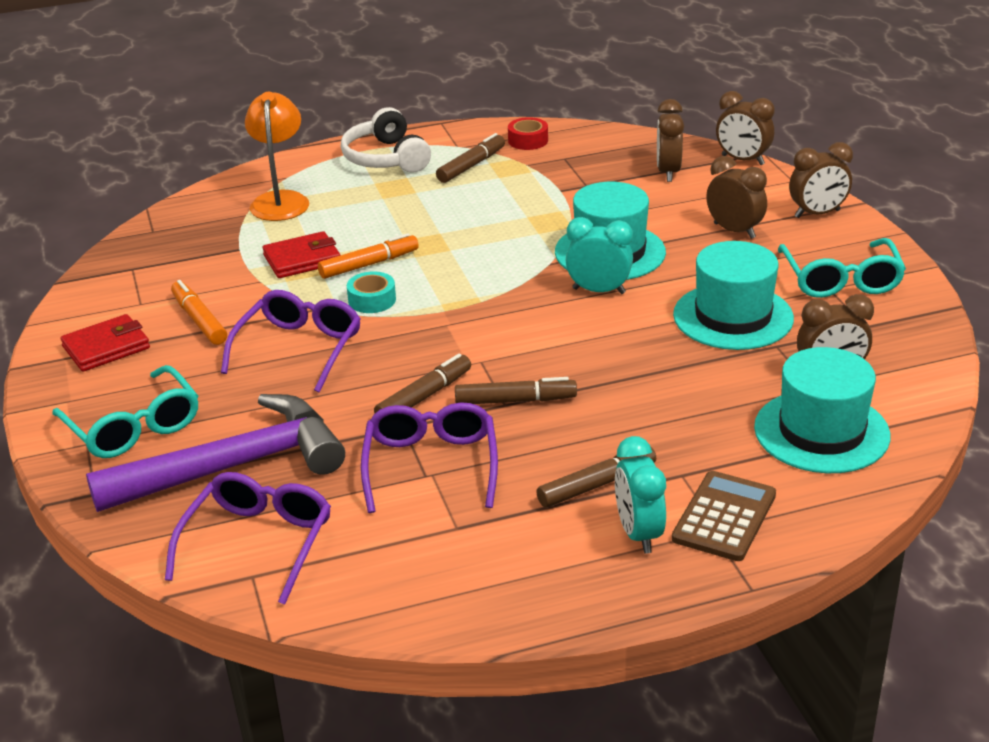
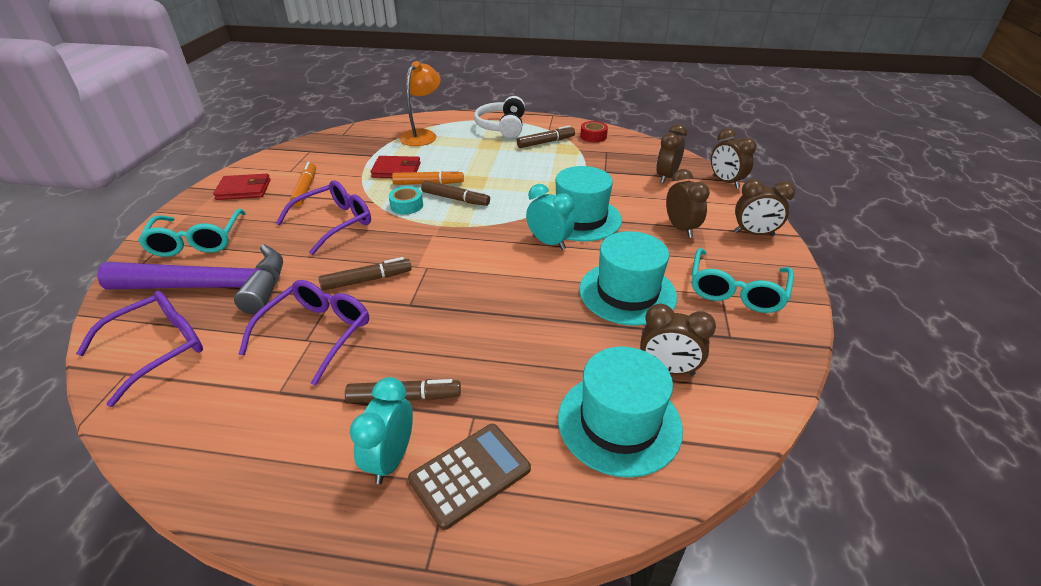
camera: 25 degrees right, 5 degrees up
(515, 400) = (418, 304): brown marker -> brown marker (455, 199)

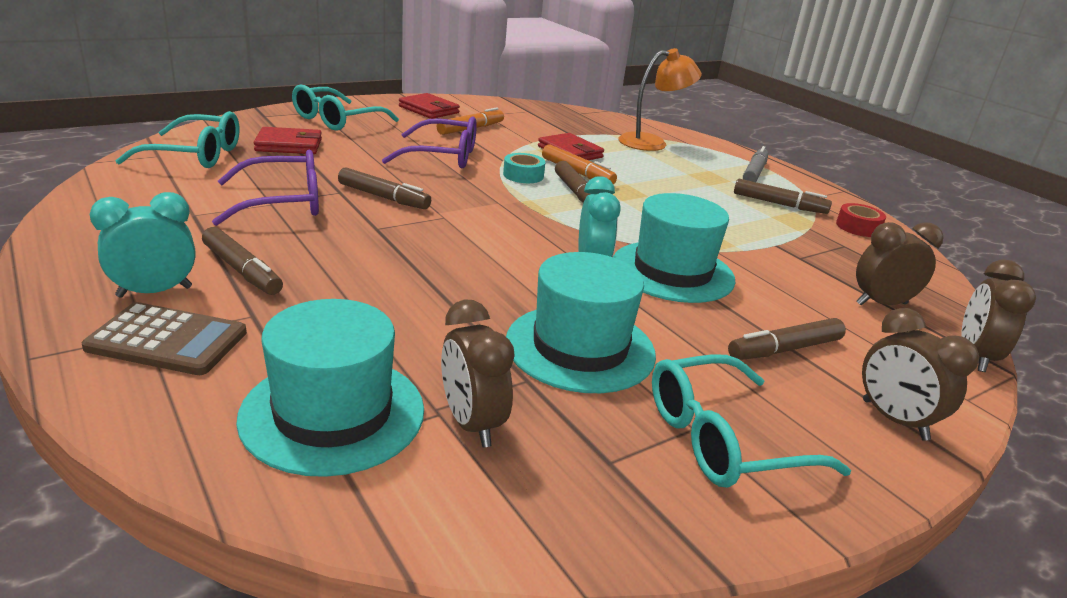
camera: 45 degrees right, 10 degrees down
(158, 349) = (195, 155): purple glasses -> turquoise glasses
(212, 287) = (289, 145): purple hammer -> red wallet
(502, 127) = (754, 172): white headphones -> grey marker
(680, 228) = (784, 349): brown clock -> brown marker

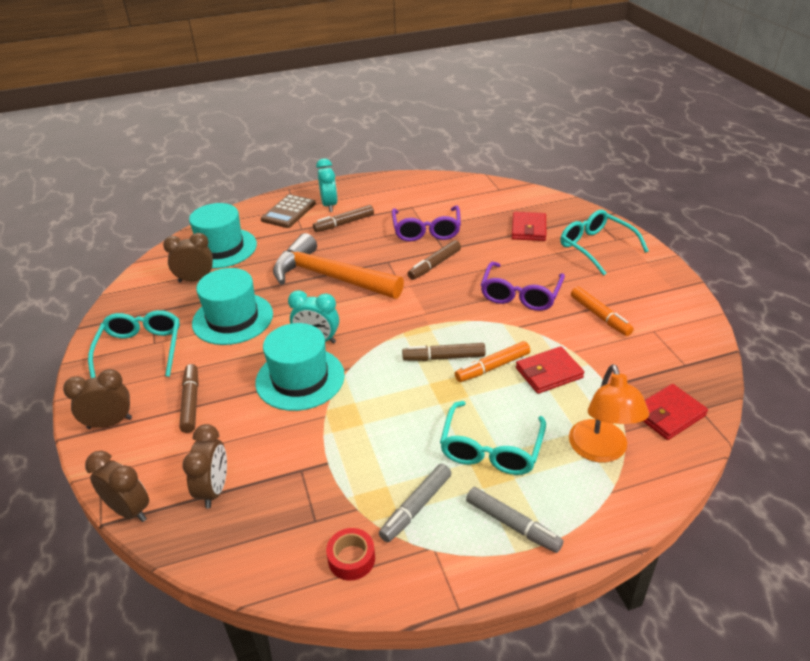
camera: 110 degrees right, 10 degrees up
(195, 155) = (501, 199): turquoise glasses -> turquoise glasses (491, 449)
(429, 110) = (650, 295): red wallet -> red wallet (668, 414)
(430, 270) = (330, 277): none -> orange hammer
(523, 175) = (482, 333): turquoise tape -> none
(779, 204) = (416, 507): brown marker -> grey marker

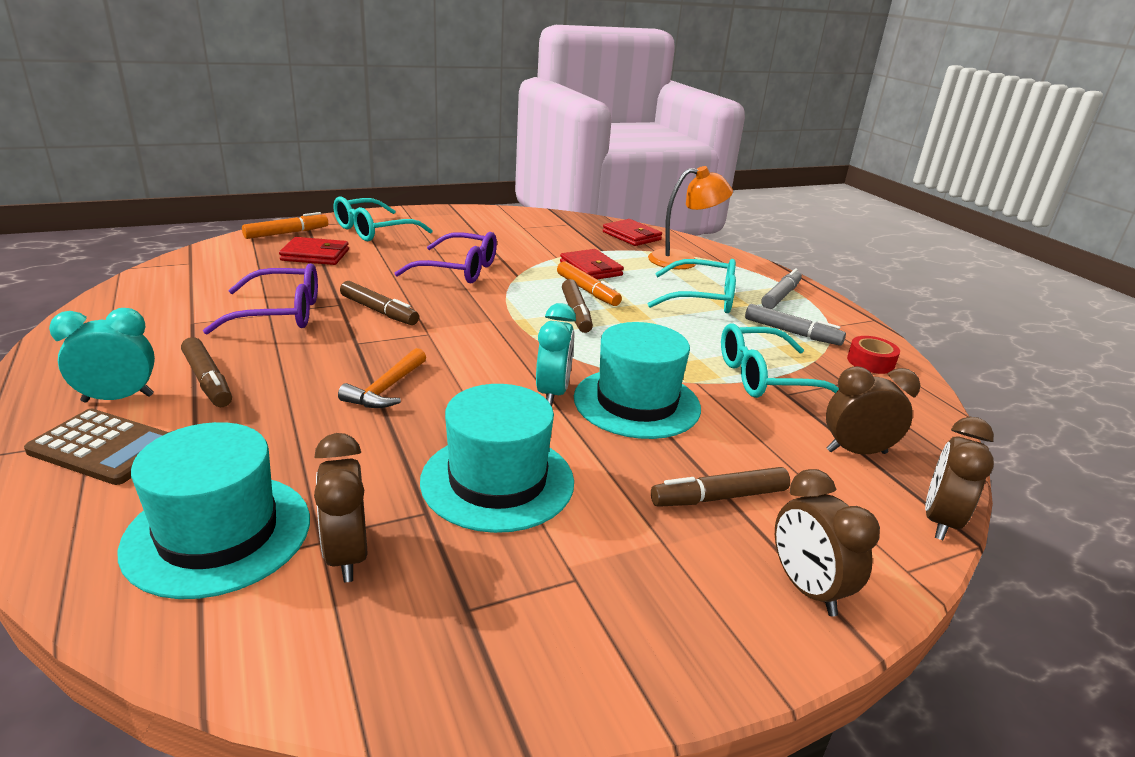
camera: 100 degrees left, 10 degrees down
(141, 350) = (601, 594): turquoise glasses -> turquoise glasses (766, 378)
(330, 277) = (386, 389): orange hammer -> orange hammer, size x0.46
(600, 316) = (501, 242): orange marker -> orange marker (287, 233)

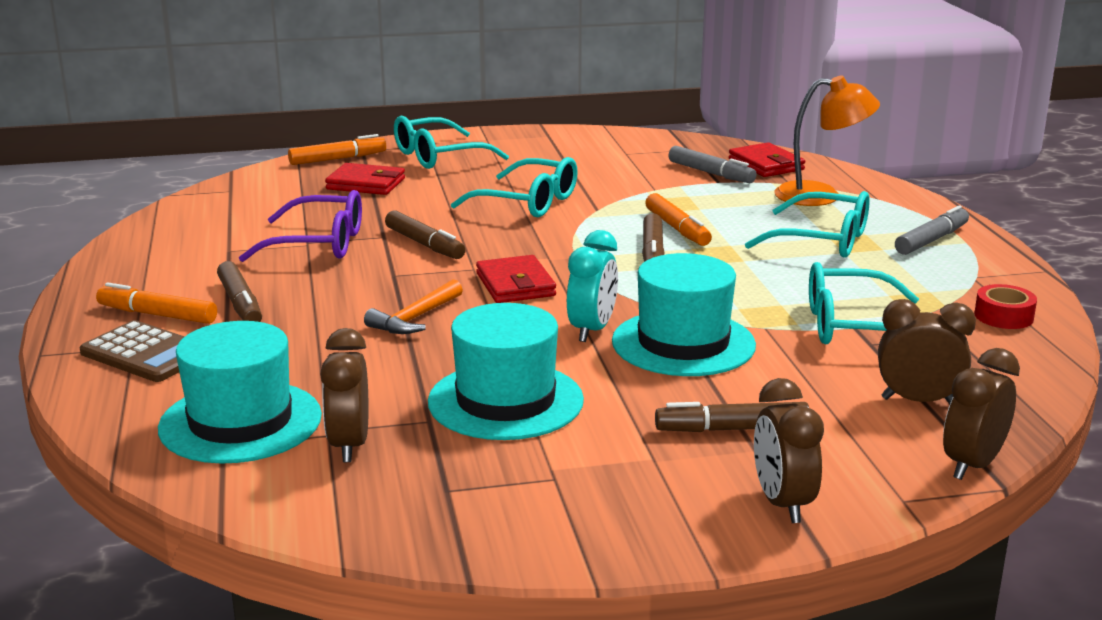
camera: 15 degrees right, 5 degrees down
(118, 398) = (157, 315): turquoise clock -> orange marker
(458, 270) = (528, 202): purple glasses -> turquoise glasses
(591, 269) = (693, 204): red wallet -> red wallet (515, 285)
(792, 332) = (919, 281): grey marker -> grey marker (711, 173)

